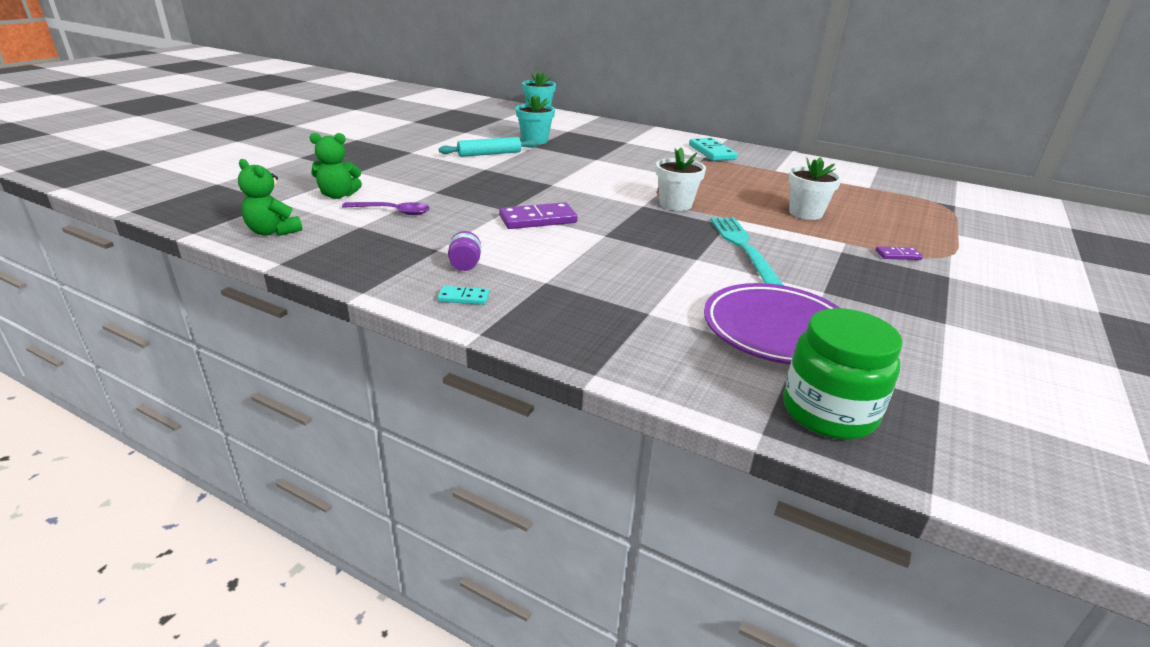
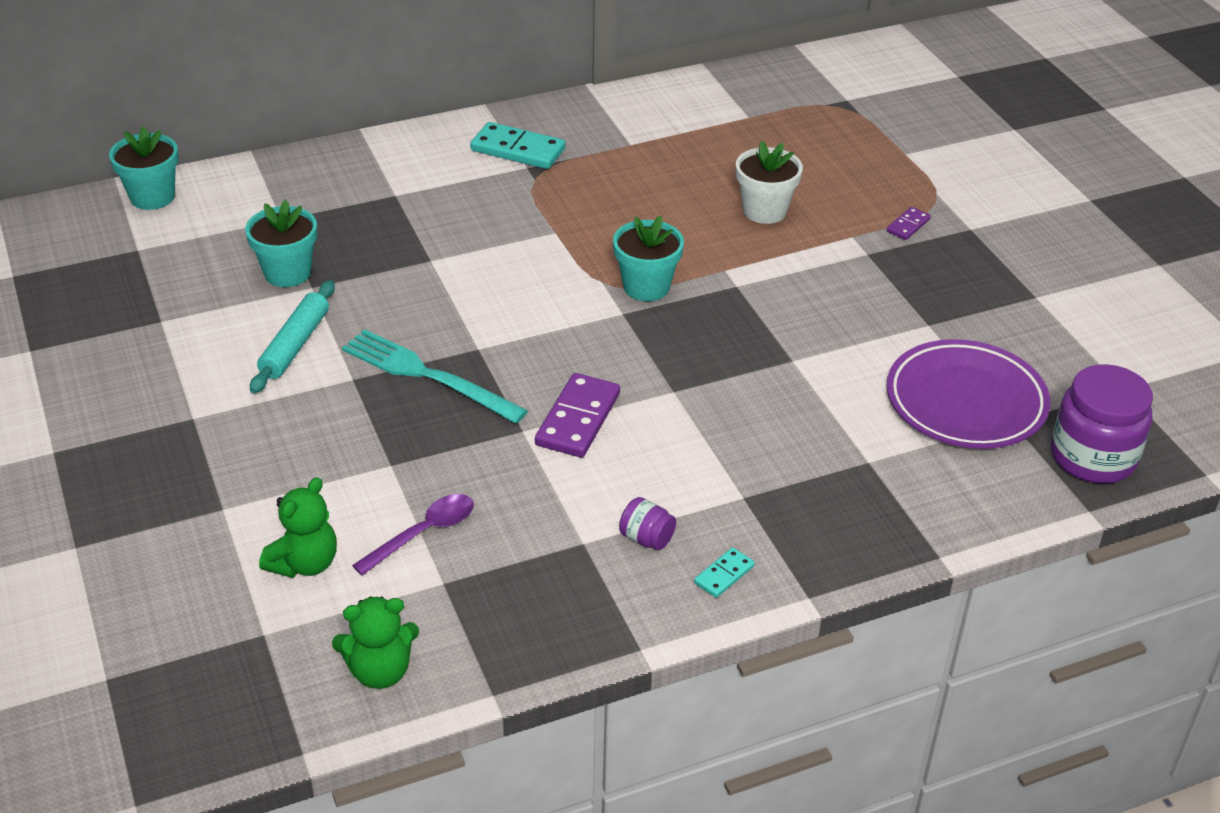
camera: 50 degrees left, 10 degrees up
(675, 204) = (646, 287): white flower pot -> turquoise flower pot
(744, 248) = (800, 312): turquoise fork -> turquoise fork (428, 376)
(828, 412) = (1093, 457): green jar -> purple jar

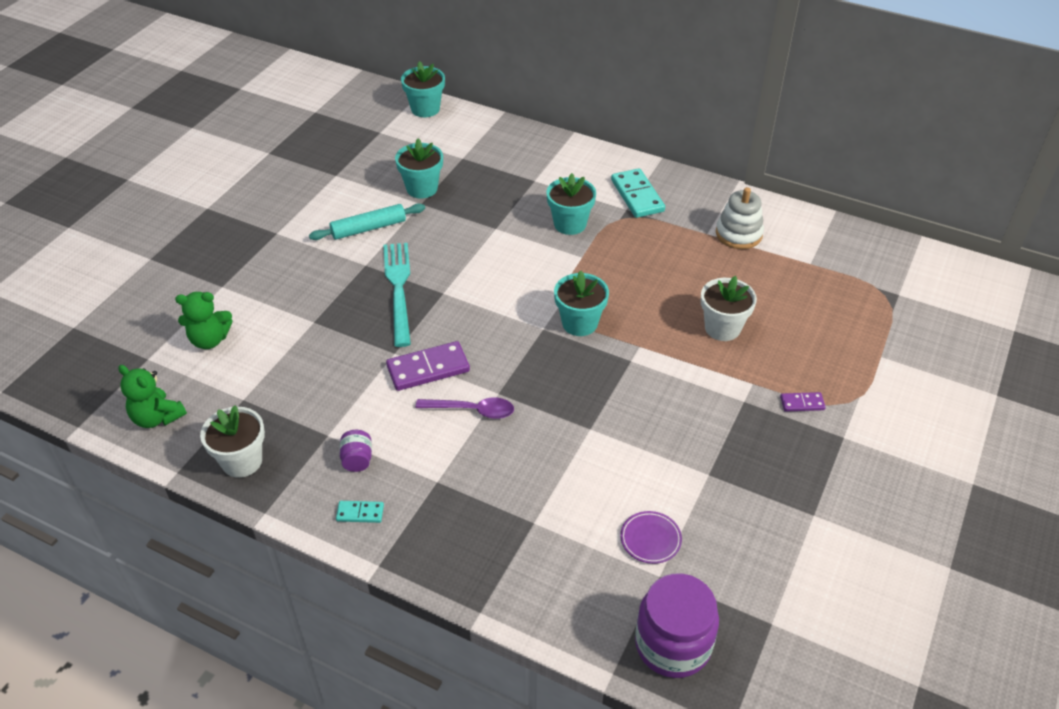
camera: 50 degrees right, 5 degrees up
(424, 533) = (273, 368): purple spoon -> purple spoon (472, 410)
(497, 211) = (570, 224): none -> turquoise flower pot
(541, 630) = (242, 461): none -> white flower pot
(657, 128) = (738, 234): none -> white stacking toy
(965, 402) = (650, 539): purple plate -> purple plate, size x0.45

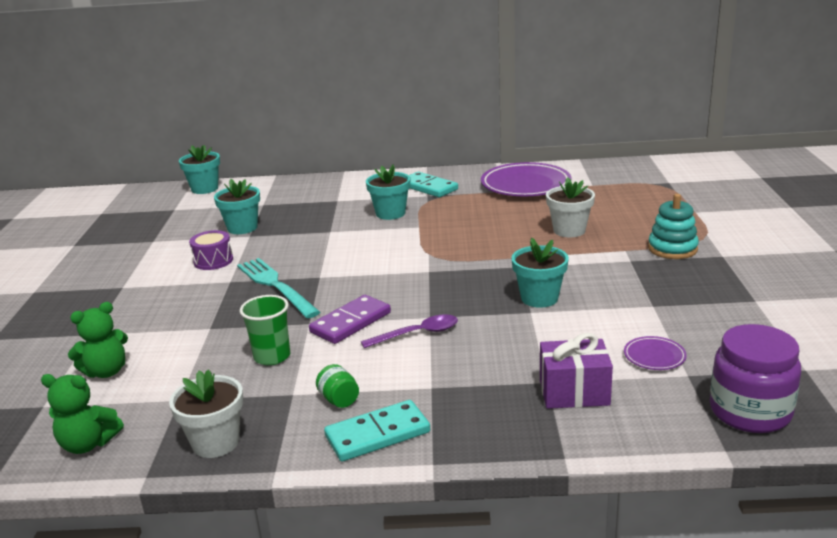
camera: 25 degrees left, 20 degrees down
(339, 382) = (272, 356): none -> green cup
(357, 460) = (339, 400): purple jar -> green jar
(360, 513) = (377, 434): turquoise domino -> turquoise domino, size x1.92
(368, 228) = (213, 261): turquoise rolling pin -> purple drum
(545, 546) = (574, 392): none -> purple gift
(579, 323) = (456, 259): turquoise flower pot -> turquoise flower pot (539, 298)
(738, 234) = (525, 185): white stacking toy -> purple plate
(802, 403) = (672, 249): purple domino -> turquoise stacking toy

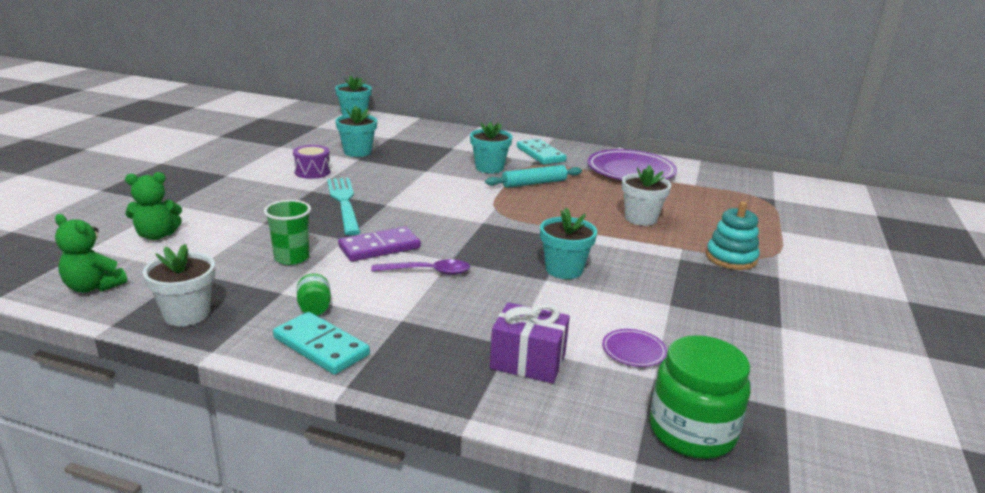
camera: 15 degrees right, 0 degrees up
(377, 434) = (321, 346): turquoise domino -> turquoise domino turned 45 degrees clockwise
(446, 219) = (534, 183): none -> turquoise rolling pin
(750, 412) = (692, 432): purple jar -> green jar

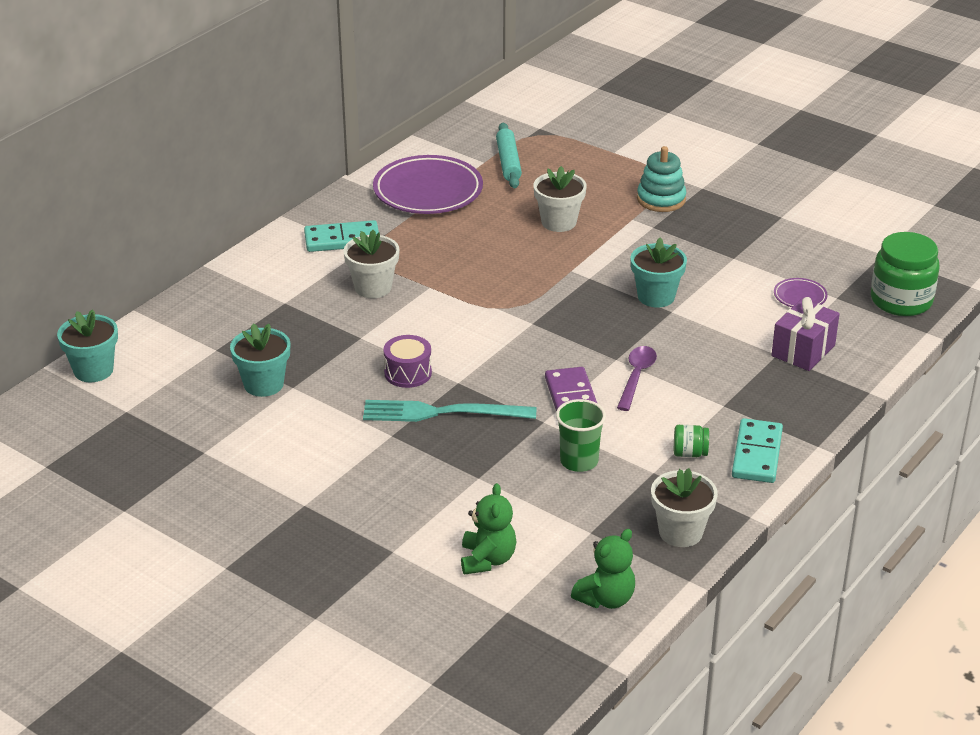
camera: 70 degrees left, 10 degrees up
(312, 172) = (325, 429): purple drum -> purple drum (408, 373)
(321, 346) = (756, 454): turquoise domino -> turquoise domino turned 45 degrees counterclockwise
(489, 168) = (373, 288): turquoise flower pot -> white flower pot
(534, 183) = (436, 266): turquoise rolling pin -> turquoise rolling pin (508, 162)

